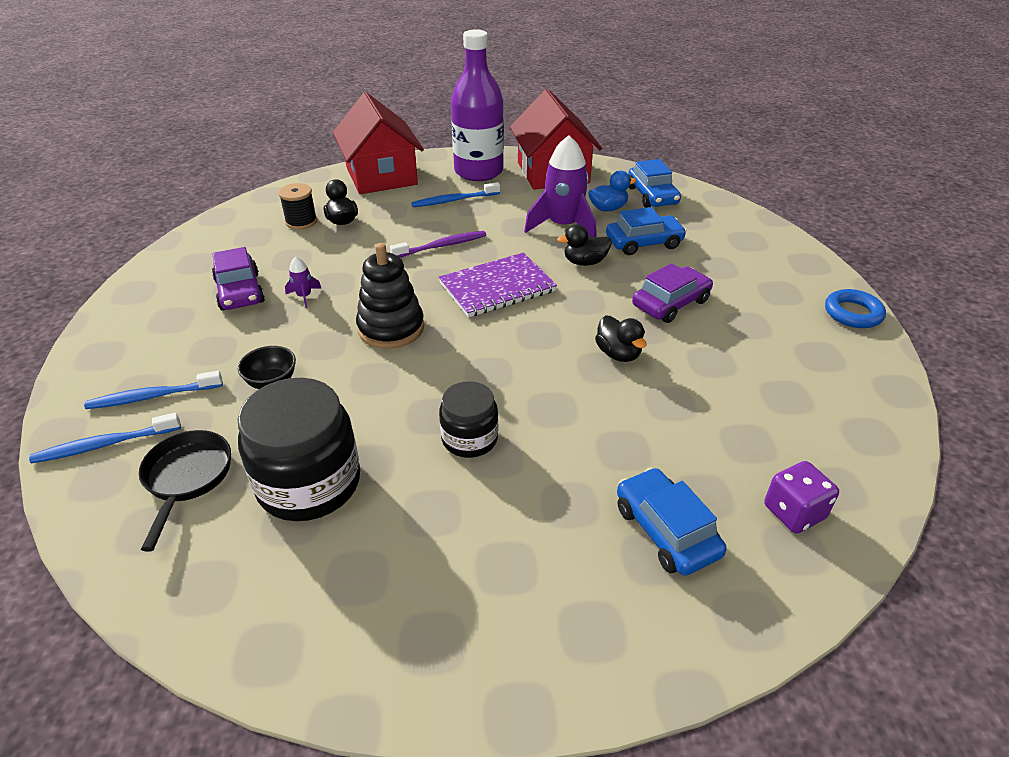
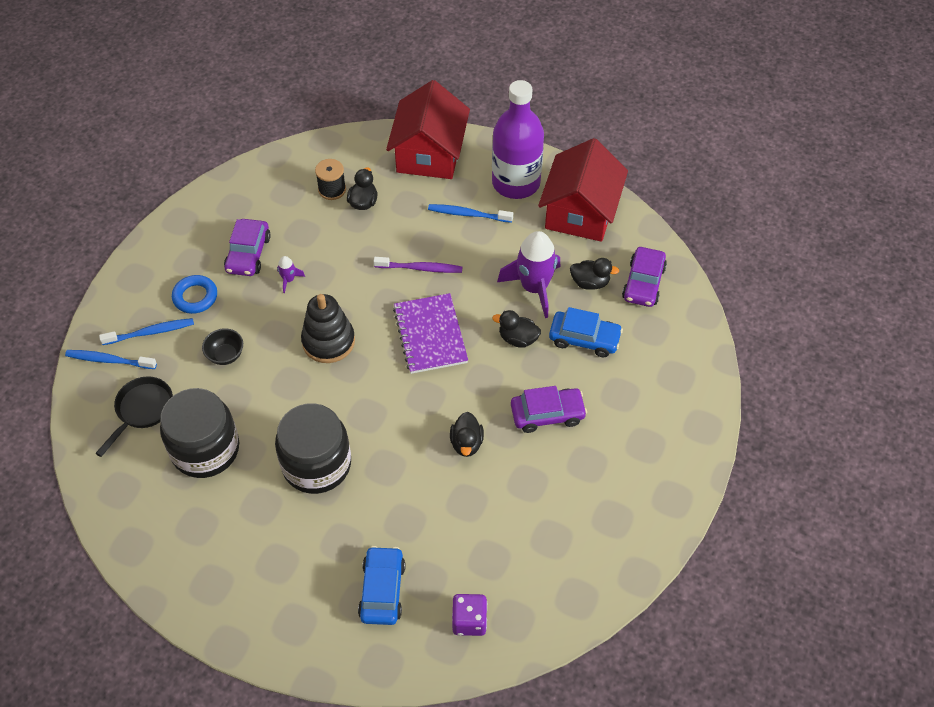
camera: 30 degrees right, 15 degrees up
(152, 396) = (150, 332): blue toothbrush -> blue toothbrush turned 150 degrees clockwise
(469, 439) = (316, 464): black jar -> black jar, size x1.72
(497, 287) = (430, 335): purple notebook -> purple notebook turned 75 degrees clockwise
(608, 208) = (590, 282): blue duck -> black duck
(652, 196) = (643, 283): blue car -> purple car
(853, 313) = (681, 494): blue ring -> blue ring (195, 297)

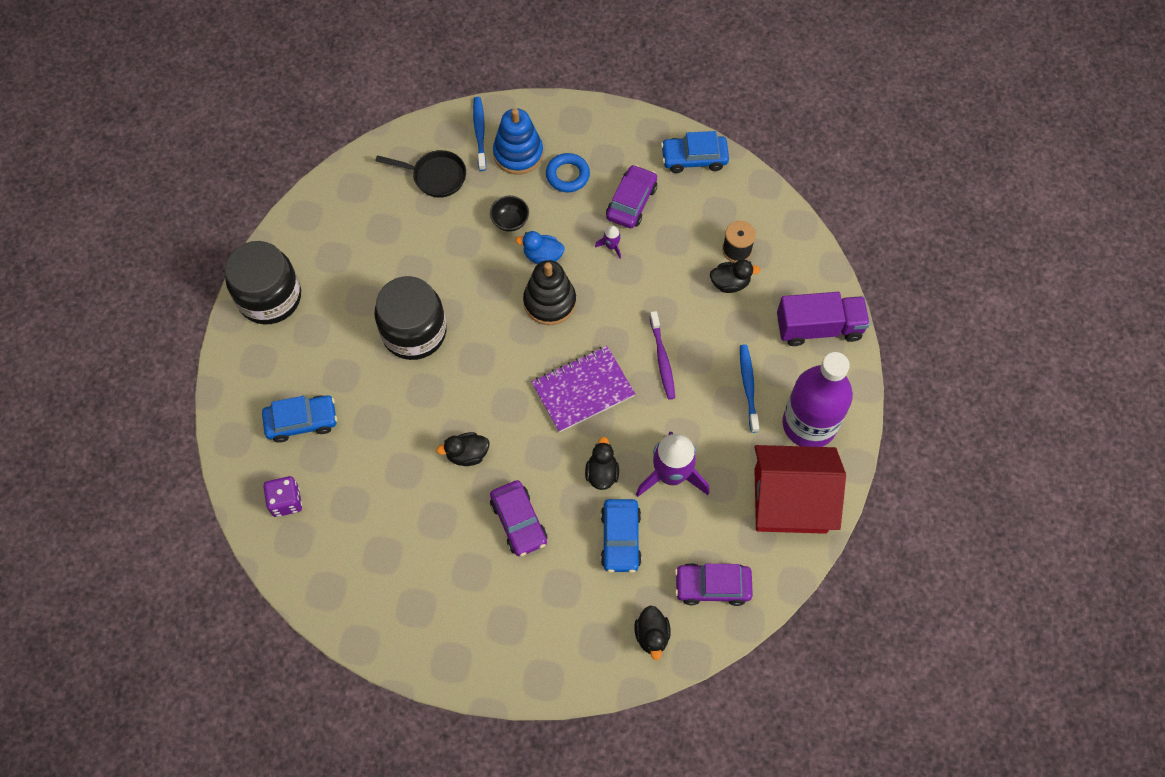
camera: 75 degrees right, 10 degrees up
(150, 332) = (518, 154): blue toothbrush -> blue stacking toy
(205, 449) = (408, 238): black jar -> black jar (269, 297)
(224, 197) = (694, 158): none -> blue car
(248, 254) = (631, 202): purple car -> purple car turned 120 degrees clockwise
(276, 336) = (542, 256): none -> blue duck
(429, 154) = (819, 328): red house -> purple truck
(590, 282) = (695, 530): black duck -> black duck (652, 635)

